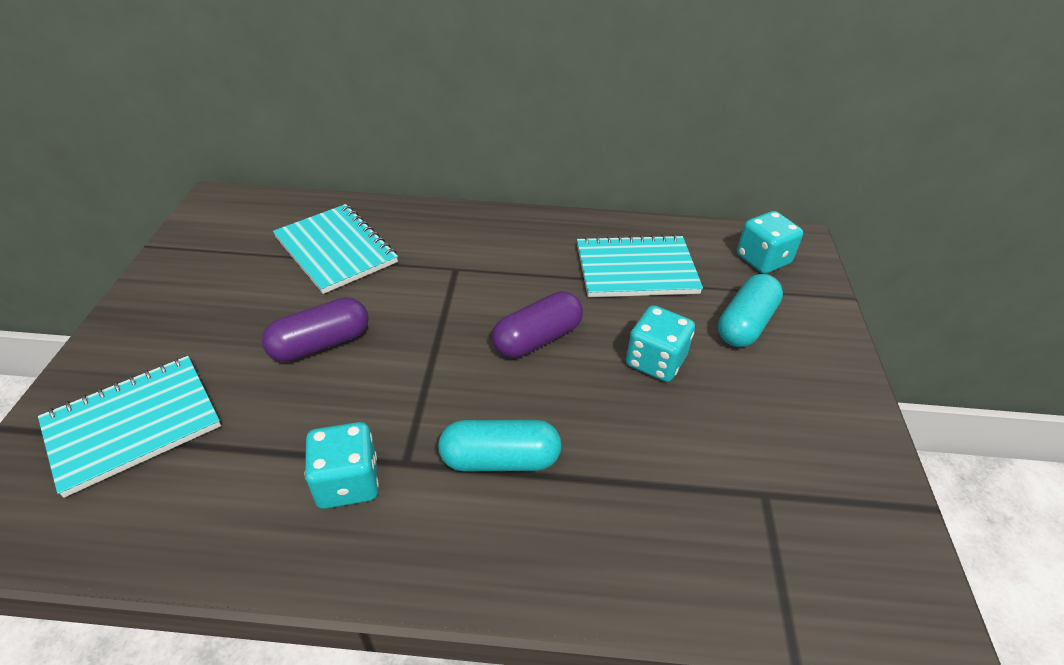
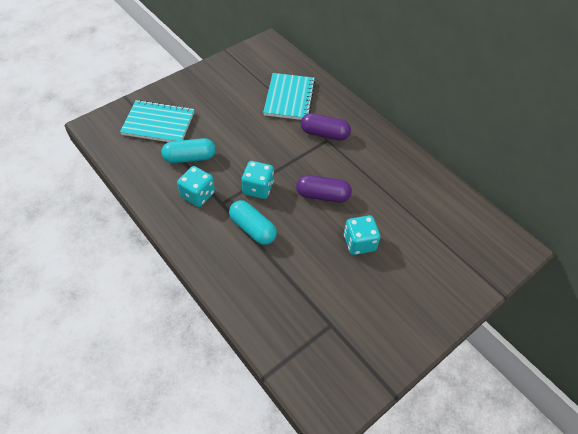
camera: 45 degrees right, 10 degrees up
(321, 344) = (241, 136): purple capsule -> purple capsule (324, 134)
(636, 269) = (408, 198): turquoise notebook -> none
(745, 324) = (424, 261): turquoise capsule -> turquoise capsule (190, 158)
(762, 259) = (482, 241): turquoise dice -> turquoise dice (258, 188)

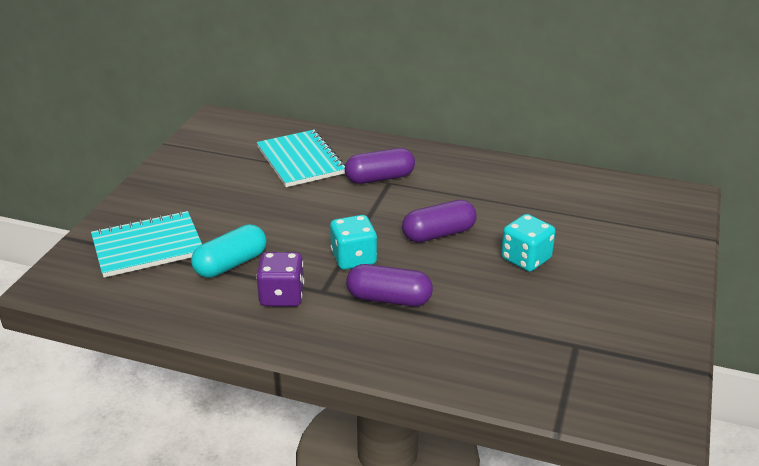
camera: 30 degrees left, 20 degrees down
(198, 195) = (282, 296): turquoise dice -> purple dice
(252, 228) = (389, 299): turquoise capsule -> purple capsule

